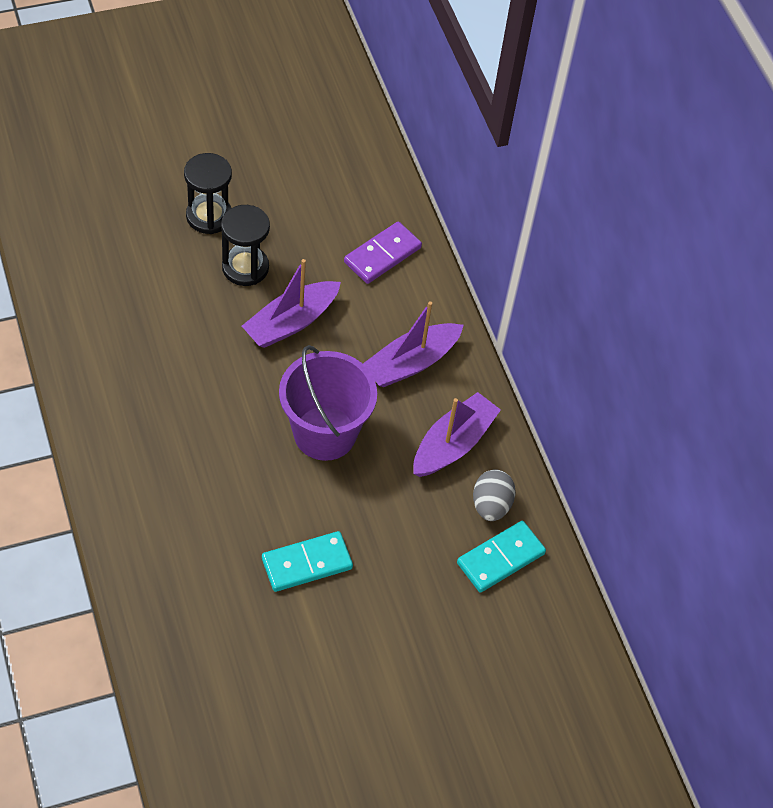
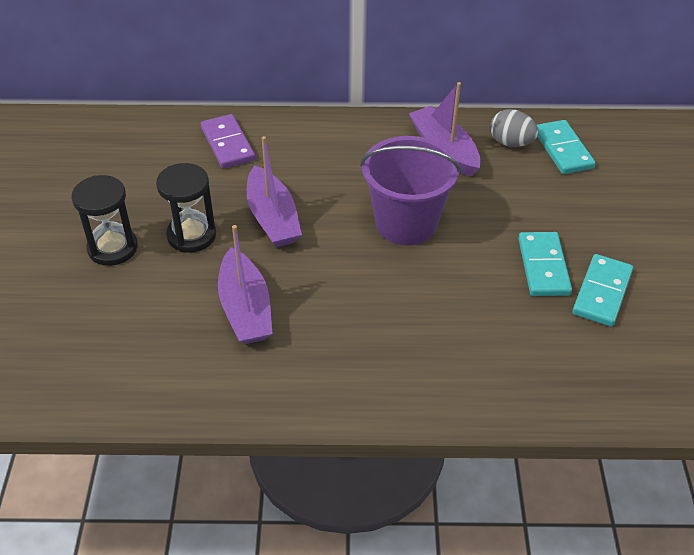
camera: 65 degrees left, 10 degrees down
(288, 620) = (602, 292): none -> turquoise domino
(411, 363) = (352, 154): purple boat -> purple boat (245, 309)

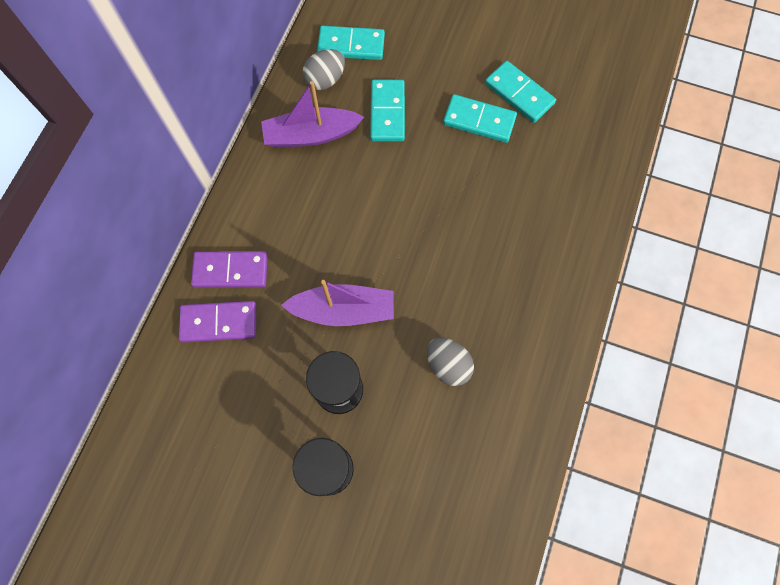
camera: 70 degrees left, 25 degrees up
(245, 309) = (448, 365): purple boat -> grey egg
(279, 137) = (230, 270): none -> purple domino
(406, 223) = (393, 201): purple bucket -> none
(504, 194) = (387, 112): none -> turquoise domino

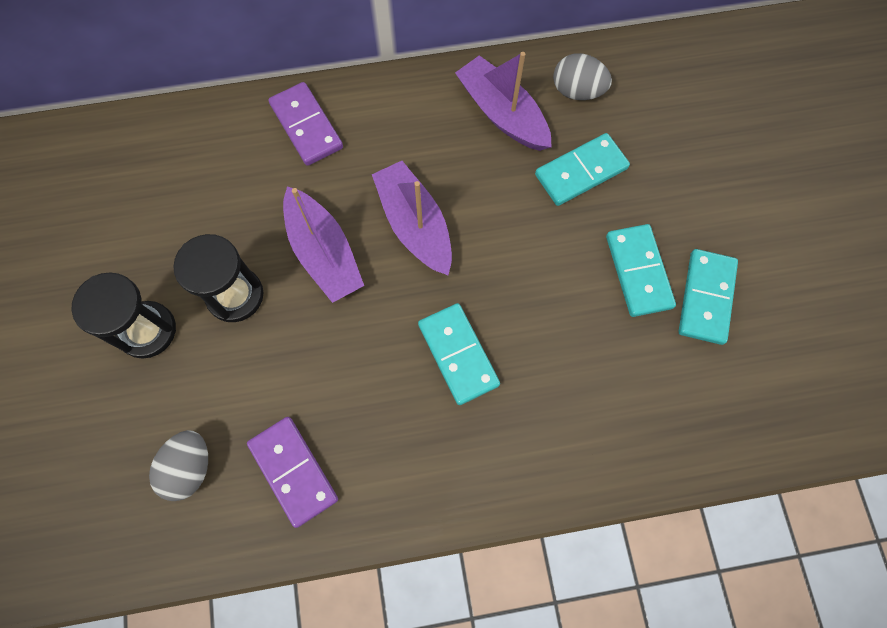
camera: 60 degrees right, 0 degrees up
(219, 322) = (247, 146): purple domino -> purple domino (293, 471)
(351, 45) = (637, 92): turquoise domino -> turquoise domino (458, 354)
(360, 237) = (415, 225): none -> purple boat
(448, 365) = (320, 391): grey egg -> grey egg (190, 468)

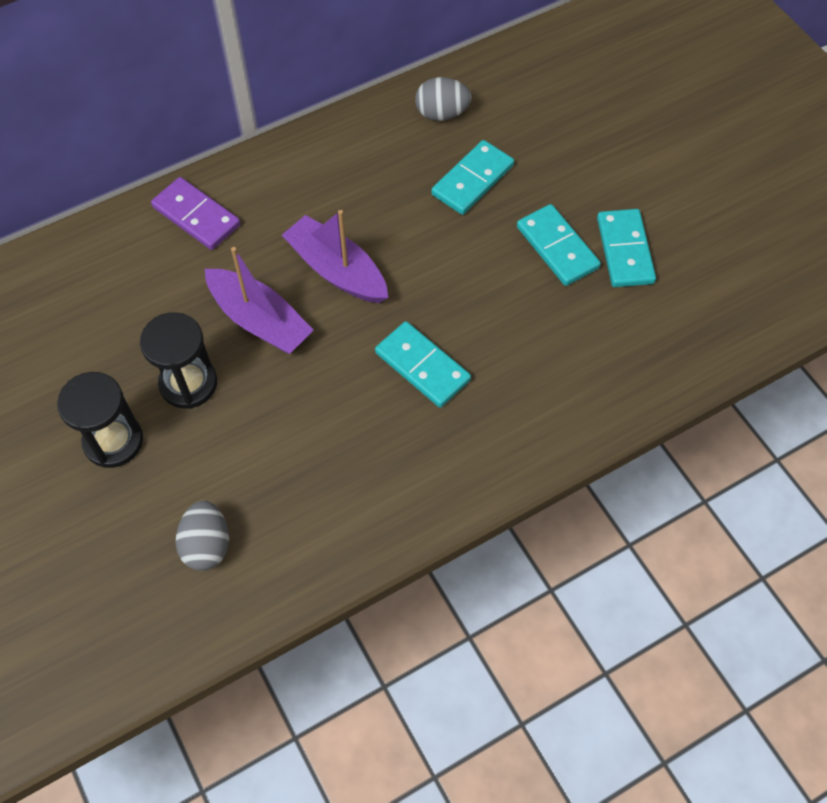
camera: 20 degrees left, 10 degrees down
(293, 471) = (309, 514): purple domino -> none
(502, 113) = (380, 152): purple boat -> none

